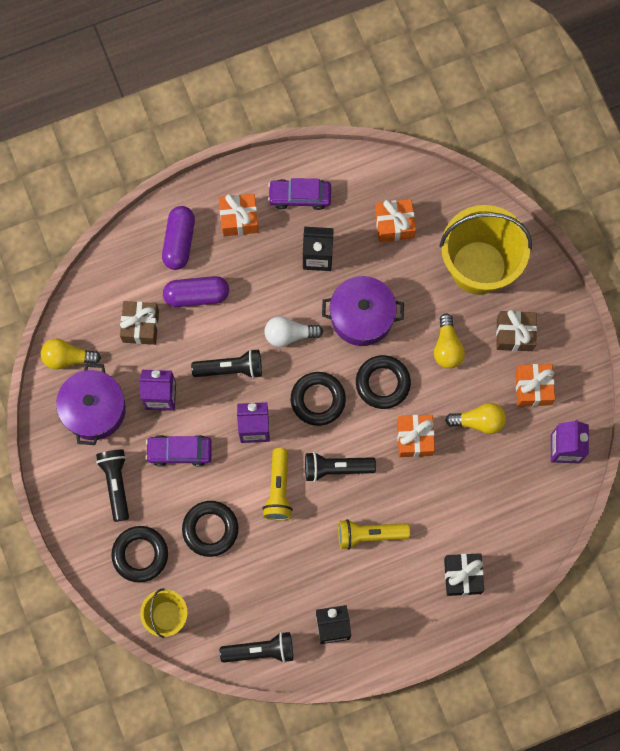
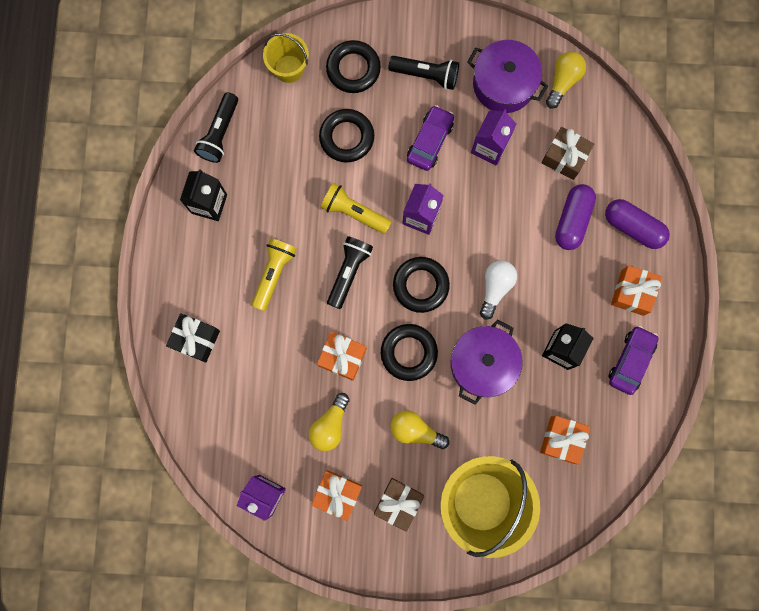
camera: 115 degrees right, 5 degrees up
(231, 368) = (487, 220): black flashlight -> none

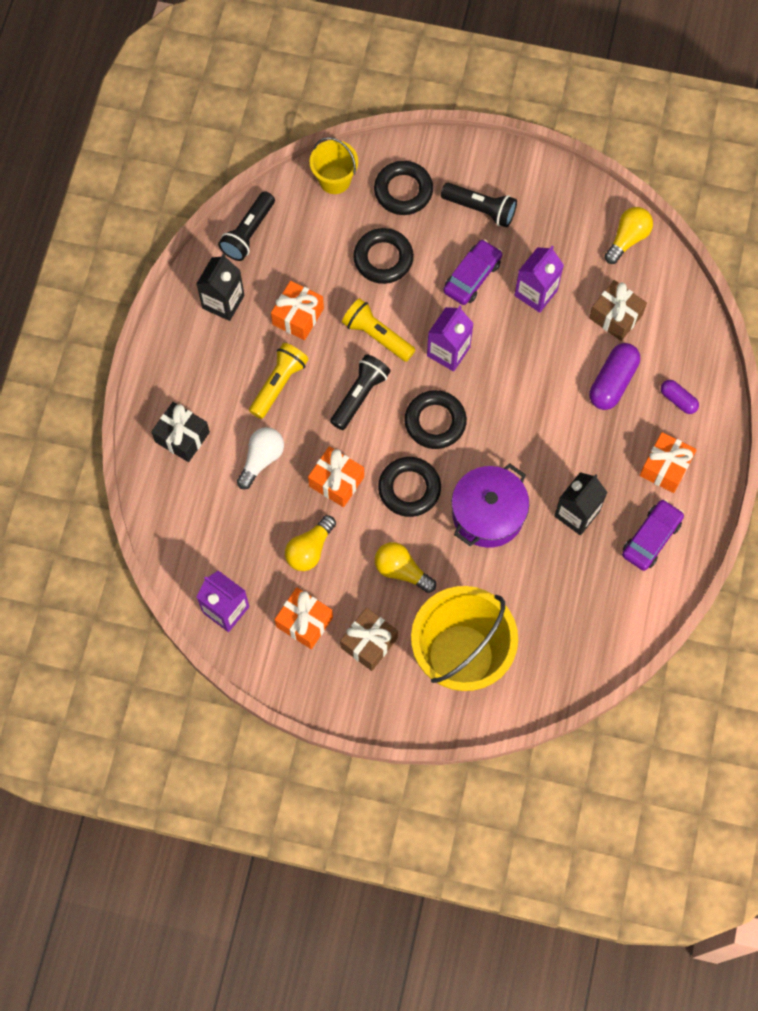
camera: 10 degrees right, 10 degrees down
(495, 288) = (516, 438): white light bulb -> white light bulb (261, 459)
(503, 84) = (562, 232): purple pot -> none
(562, 440) = (560, 607): orange gift -> orange gift (298, 316)
(633, 227) = (678, 400): purple capsule -> purple capsule, size x0.58

